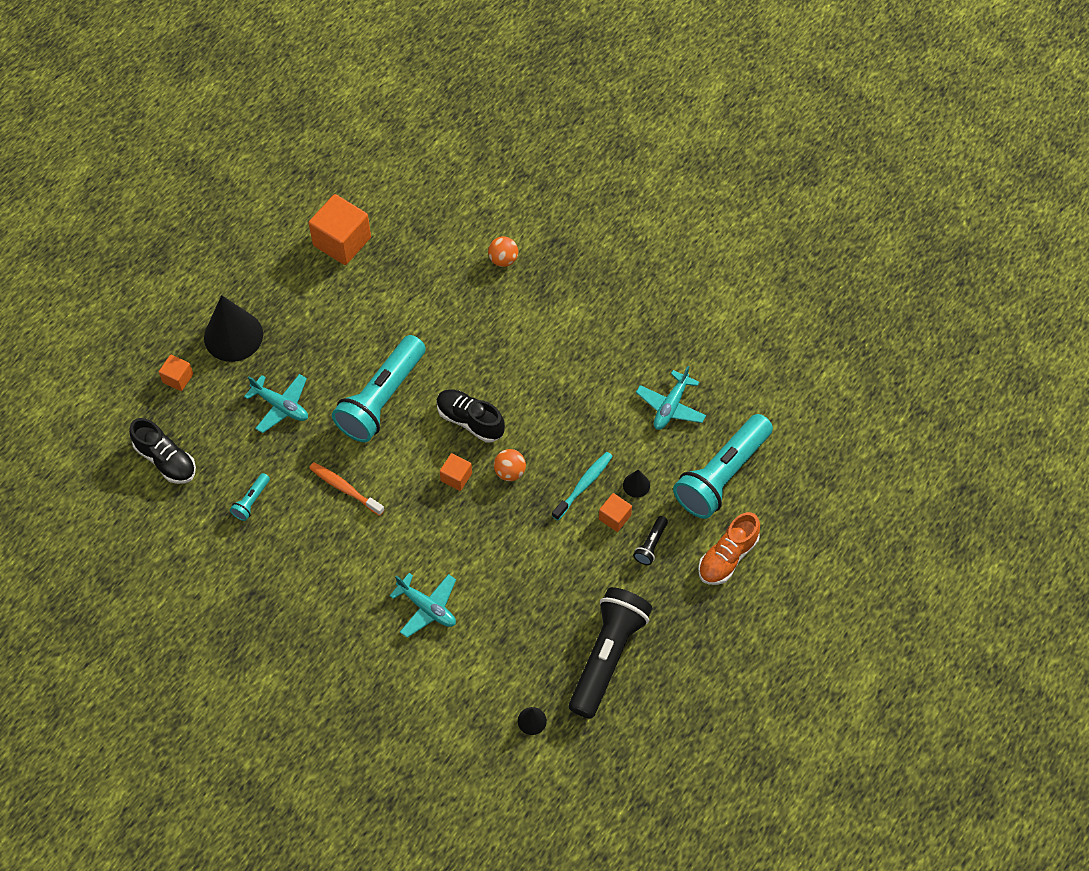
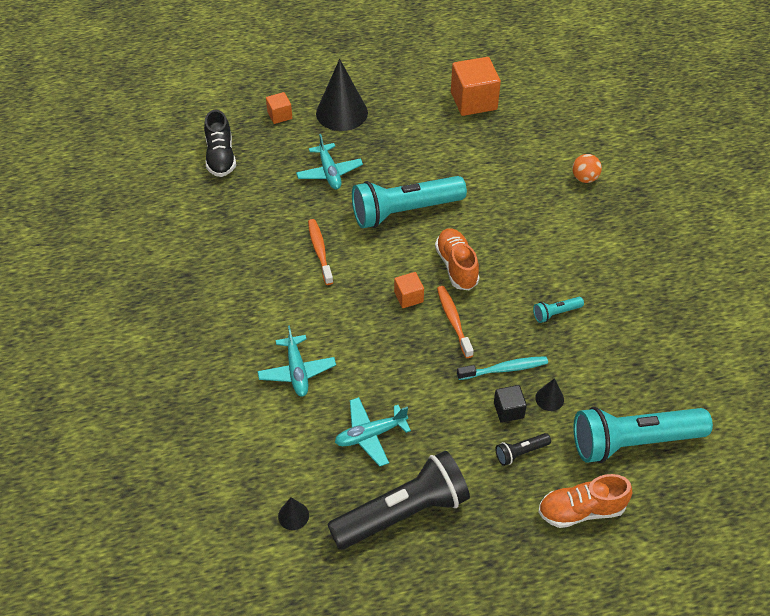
camera: 40 degrees right, 10 degrees down
(251, 501) = (248, 217): turquoise flashlight -> turquoise flashlight (556, 313)
(470, 420) = (456, 266): black shoe -> orange shoe
(510, 472) = (453, 320): orange ball -> orange toothbrush
(614, 517) = (508, 410): orange cube -> black cube
(670, 406) = (633, 360): turquoise plane -> turquoise plane (370, 435)

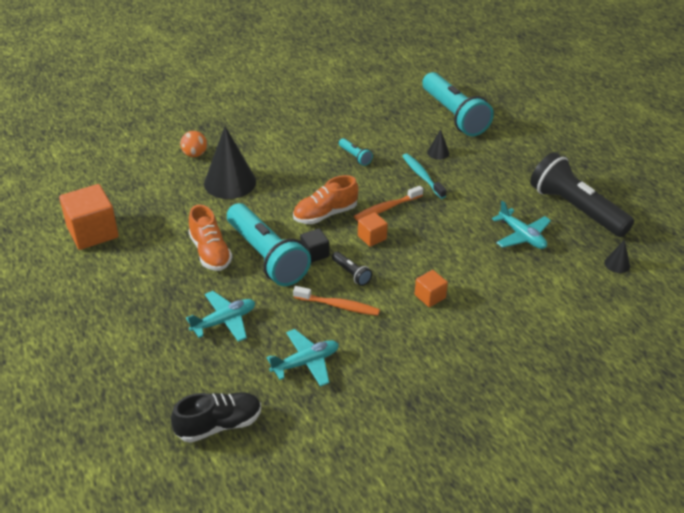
camera: 105 degrees left, 10 degrees down
(279, 115) = (134, 386): orange cube -> orange cube (430, 296)
(297, 371) = (485, 291): turquoise plane -> turquoise plane (305, 363)
(320, 251) = (338, 306): orange toothbrush -> orange toothbrush turned 135 degrees counterclockwise
(342, 113) = (123, 331): black cone -> black cone (230, 182)
(508, 410) = (459, 170): black cube -> black cube (314, 253)
(520, 452) = (491, 161): black flashlight -> black flashlight (351, 273)
(581, 510) = (520, 132): orange shoe -> orange shoe (210, 252)

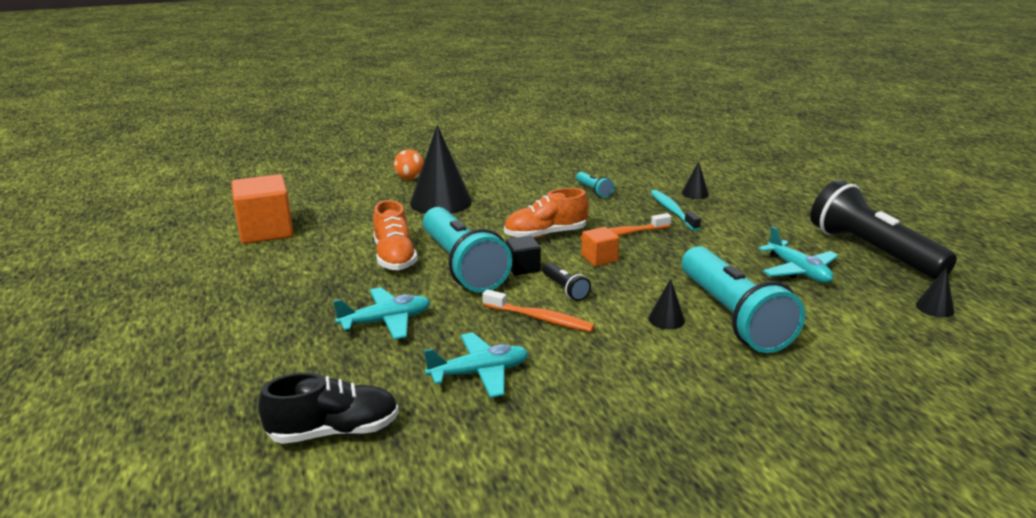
camera: 10 degrees right, 15 degrees down
(430, 296) = (666, 319): orange cube -> black cone
(454, 115) = (718, 166): turquoise flashlight -> turquoise flashlight (732, 316)

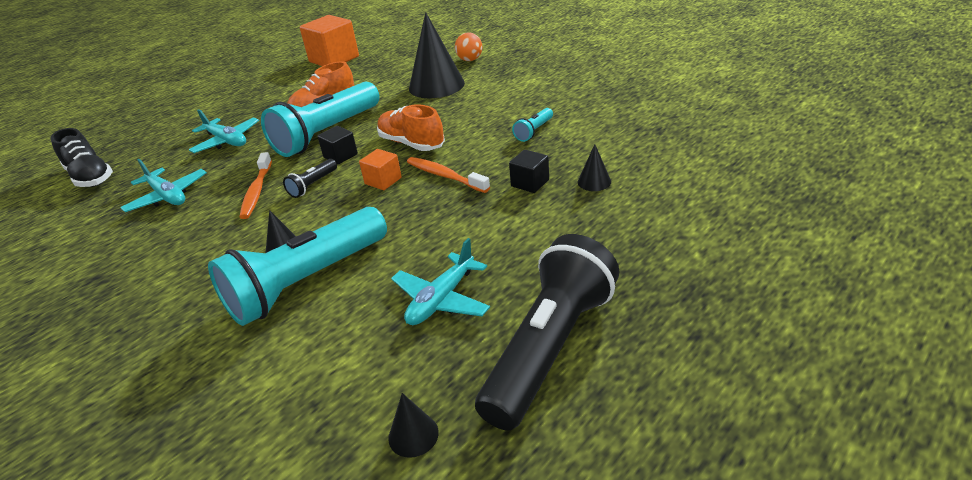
camera: 65 degrees right, 10 degrees up
(672, 211) = (530, 183): turquoise toothbrush -> black cube

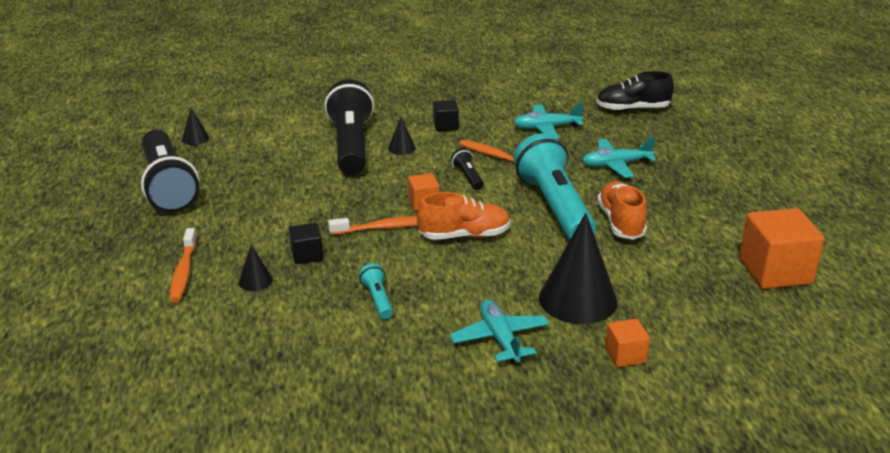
camera: 125 degrees right, 5 degrees down
(307, 282) = (351, 145): turquoise flashlight -> black flashlight
(340, 156) = (498, 200): black cube -> black cube (445, 126)
(441, 299) = (258, 174): turquoise plane -> turquoise plane (500, 339)
(470, 60) = (625, 355): orange ball -> orange cube
(643, 218) = (183, 272): none -> orange toothbrush

